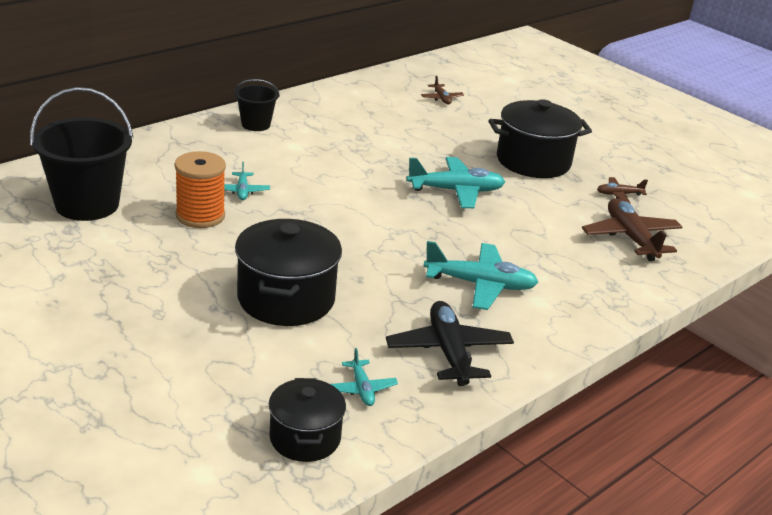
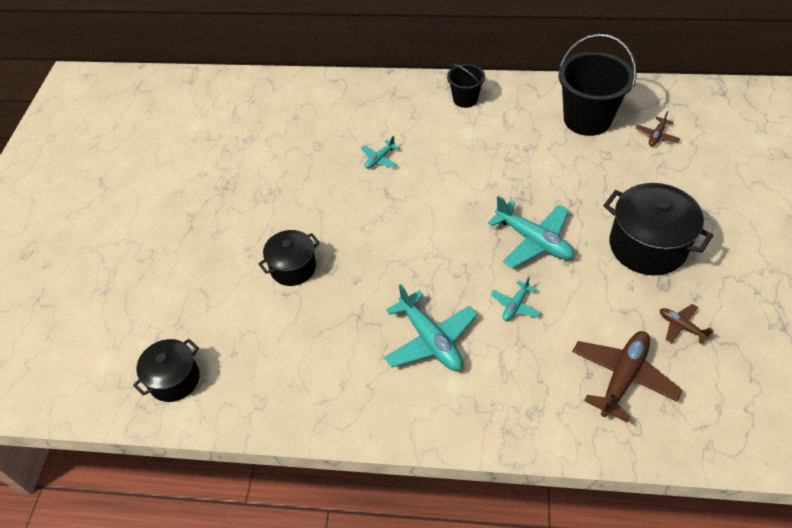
camera: 55 degrees right, 20 degrees up
(87, 204) = (279, 123): black bucket -> black bucket (587, 119)
(200, 216) = (328, 167): orange spool -> none
(286, 299) = (293, 268): black pot -> black pot, size x0.61
(362, 389) = (245, 369): turquoise plane -> turquoise plane (515, 305)
(448, 352) = (331, 381): black plane -> none

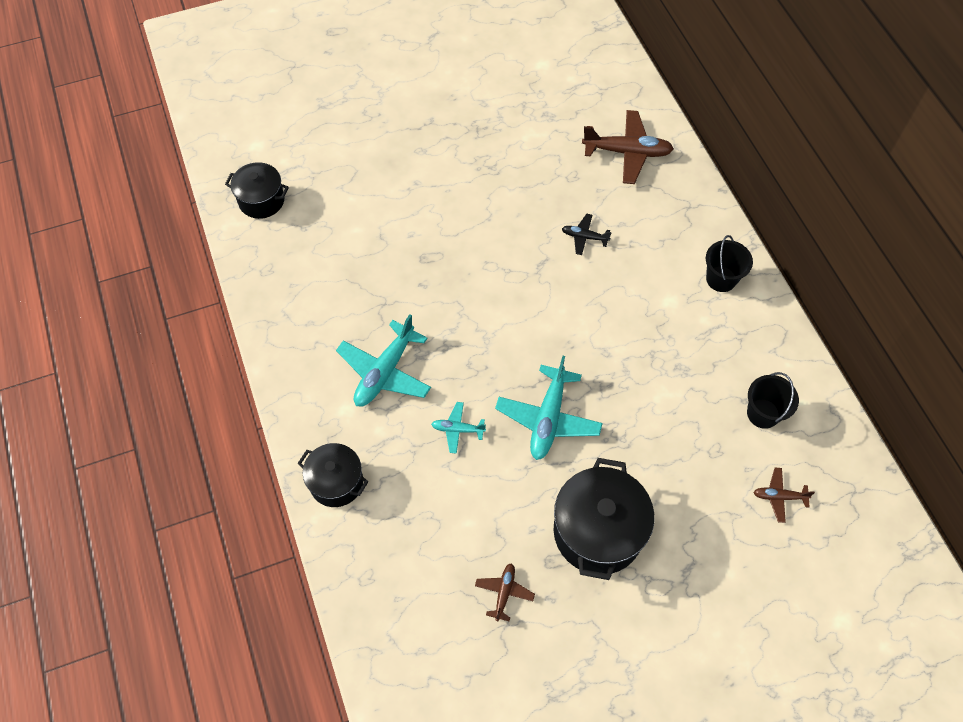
camera: 60 degrees right, 10 degrees up
(293, 268) = (412, 228): black pot -> black pot (336, 482)
(379, 159) = (584, 237): turquoise plane -> black plane
(587, 119) = (763, 413): black bucket -> black bucket, size x0.54
(623, 377) = (417, 552): brown plane -> brown plane (627, 152)

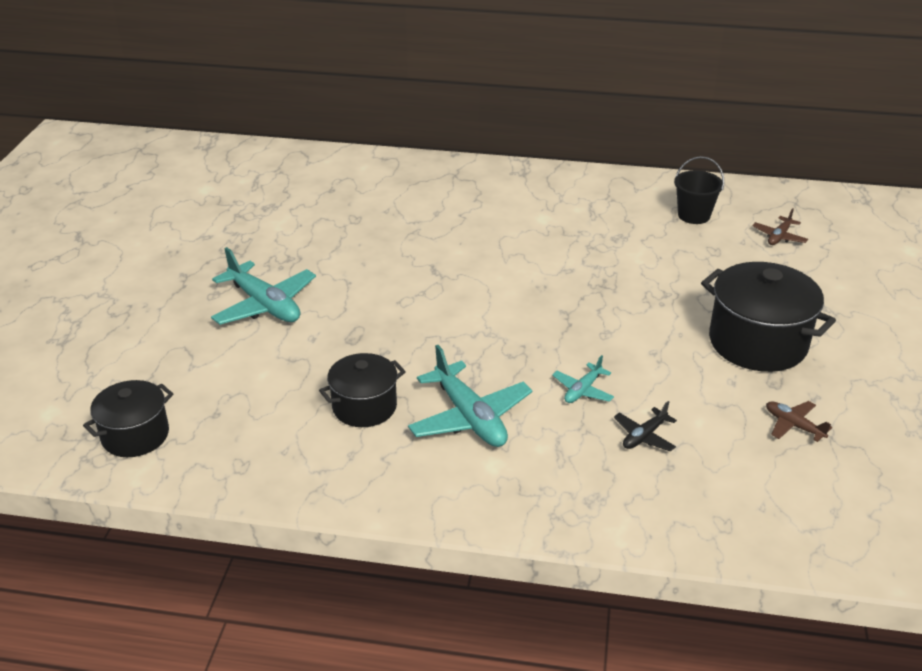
camera: 60 degrees left, 25 degrees down
(336, 482) = (584, 506): black pot -> black pot (364, 407)
(548, 418) = (613, 328): turquoise plane -> turquoise plane (264, 305)
(584, 237) = (430, 236): black plane -> black plane (644, 436)
(627, 152) = (362, 182): brown plane -> none
(721, 279) = (544, 187): black bucket -> none

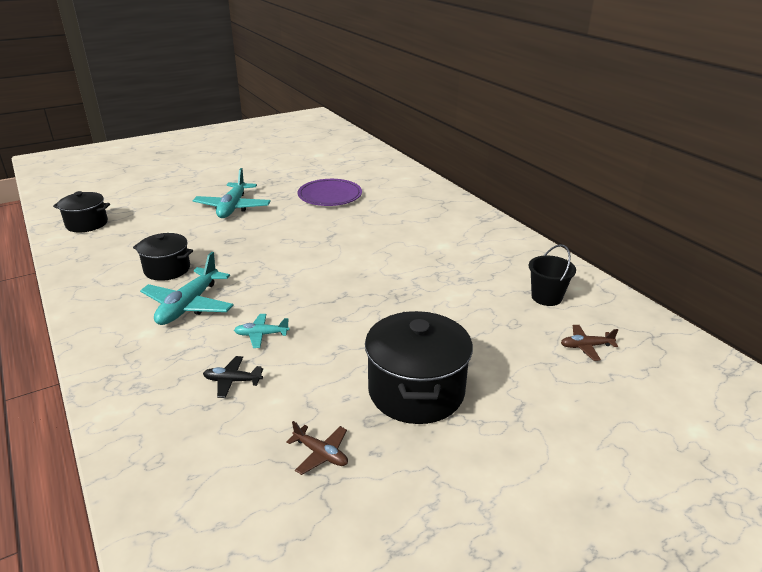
camera: 50 degrees right, 5 degrees down
(335, 230) = (330, 196): none -> purple plate
(793, 425) = (321, 454): brown plane -> brown plane turned 120 degrees clockwise

